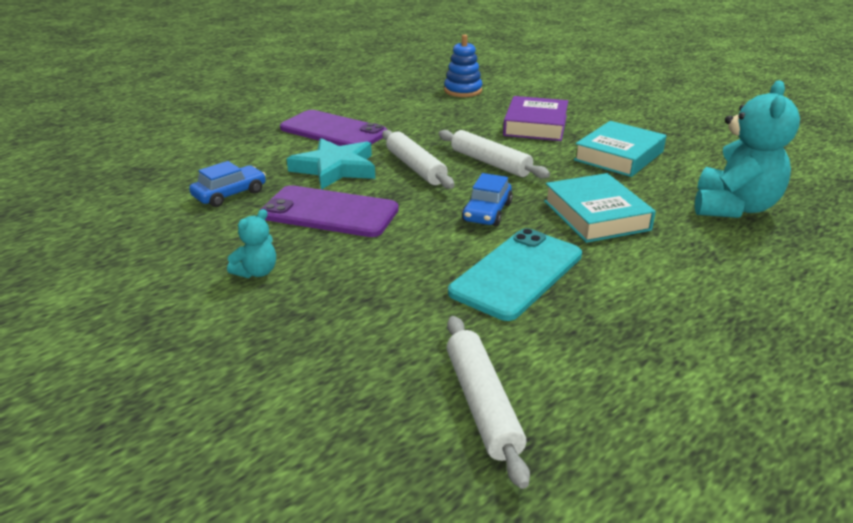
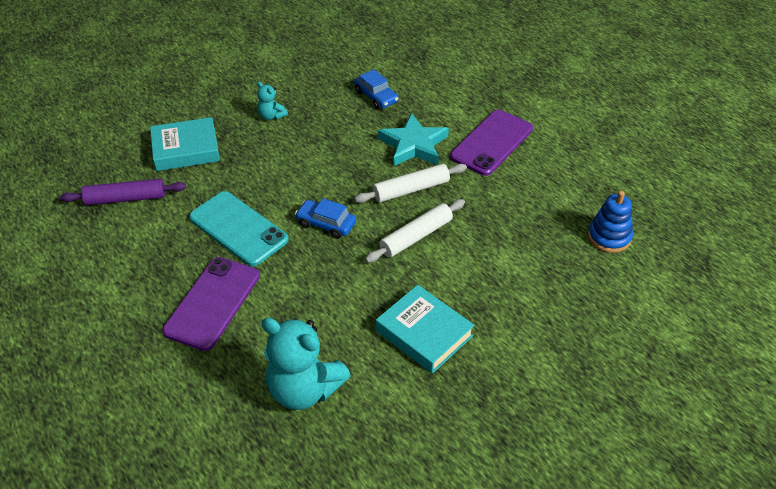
camera: 95 degrees right, 15 degrees up
(329, 212) = (341, 143): purple phone -> purple phone (212, 303)
(482, 404) = (125, 198): white rolling pin -> purple rolling pin
(535, 125) = (505, 282): purple book -> none
(596, 215) = (308, 288): turquoise book -> turquoise book (186, 149)

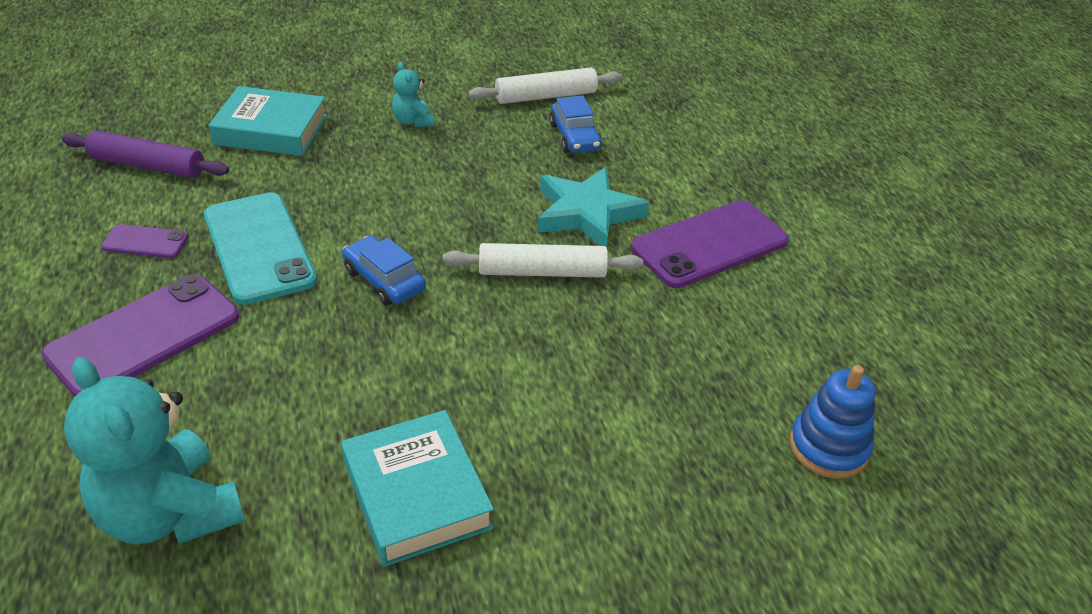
camera: 20 degrees right, 5 degrees down
(166, 248) = (145, 242): none -> purple phone
(416, 236) = (505, 341): white rolling pin -> white rolling pin (546, 96)

